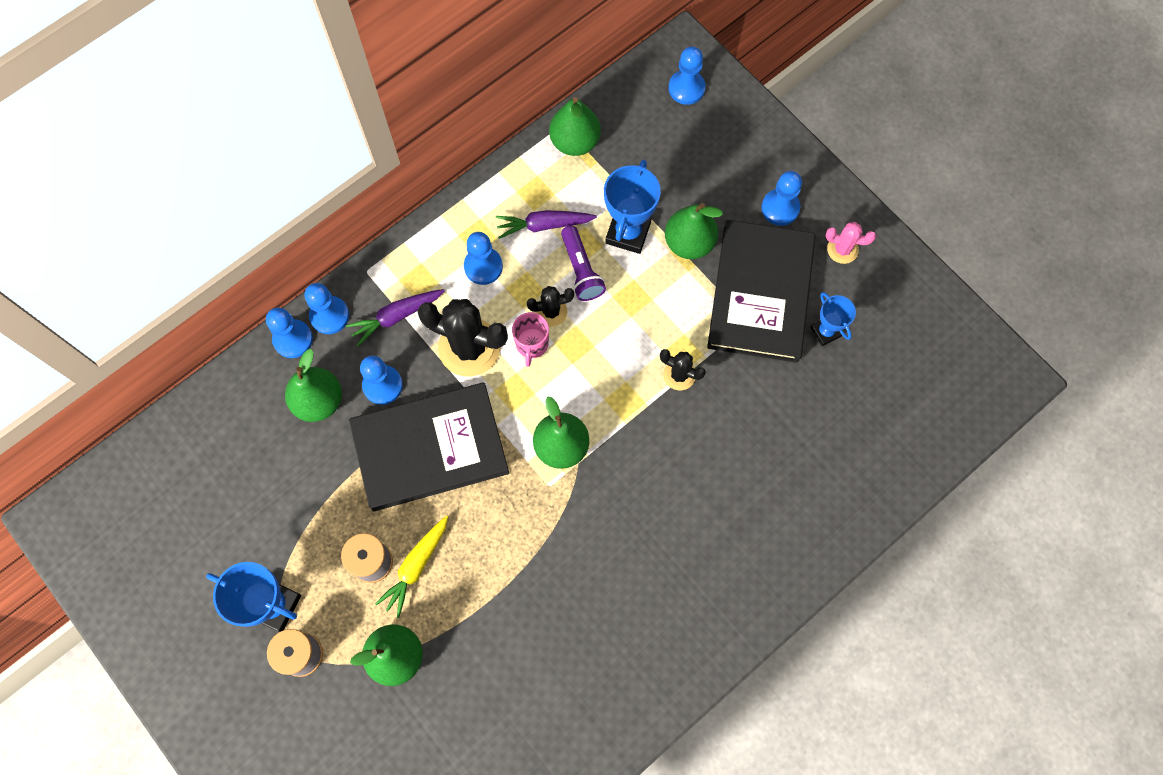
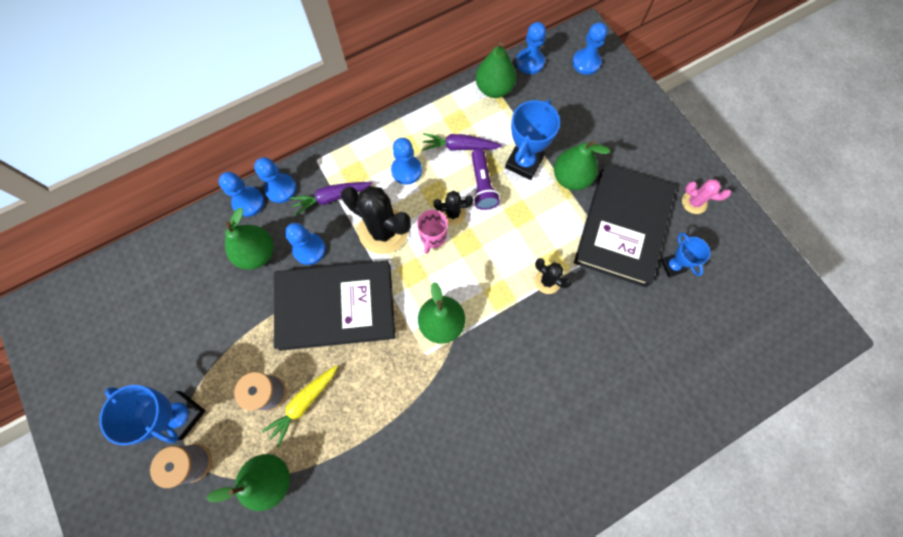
camera: 10 degrees right, 0 degrees up
(780, 208) = (647, 162): blue pawn -> blue pawn (530, 62)

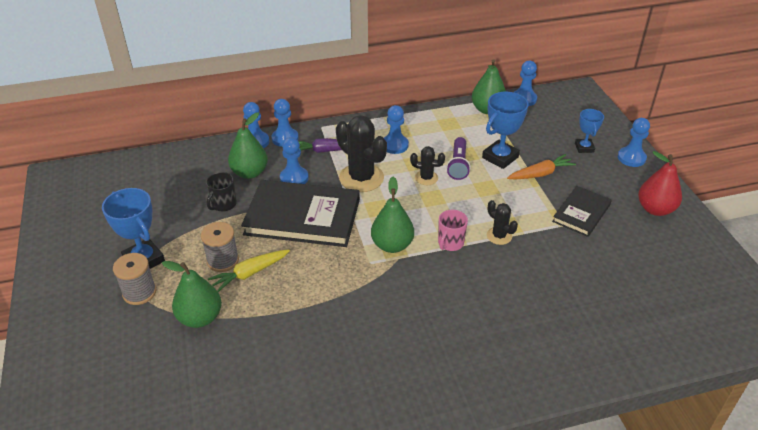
camera: 15 degrees right, 30 degrees down
(243, 310) = (223, 204): none -> black mug
(433, 237) = (403, 189): pink mug -> pink mug (450, 243)
(459, 147) = (445, 138): purple carrot -> none
(571, 178) = (540, 174): green pear -> orange carrot
(586, 63) = (574, 106): blue pawn -> blue pawn (631, 158)
(623, 226) = (581, 213): black book -> black book, size x0.55
(672, 266) = (623, 248): blue trophy -> blue trophy (584, 148)
(694, 202) = (655, 209): pink cactus -> red pear

